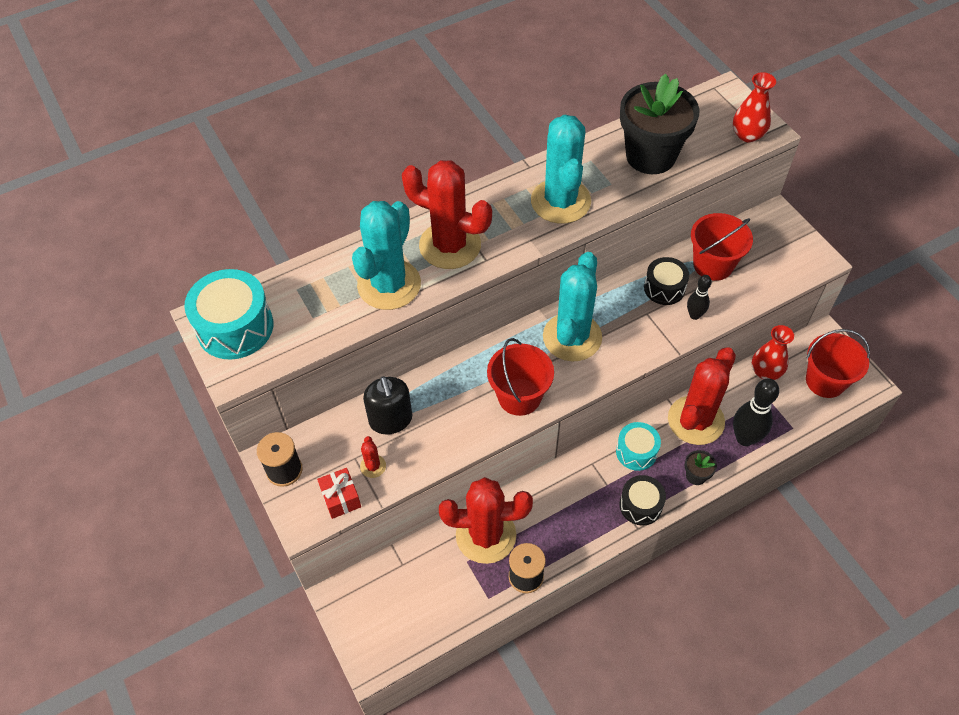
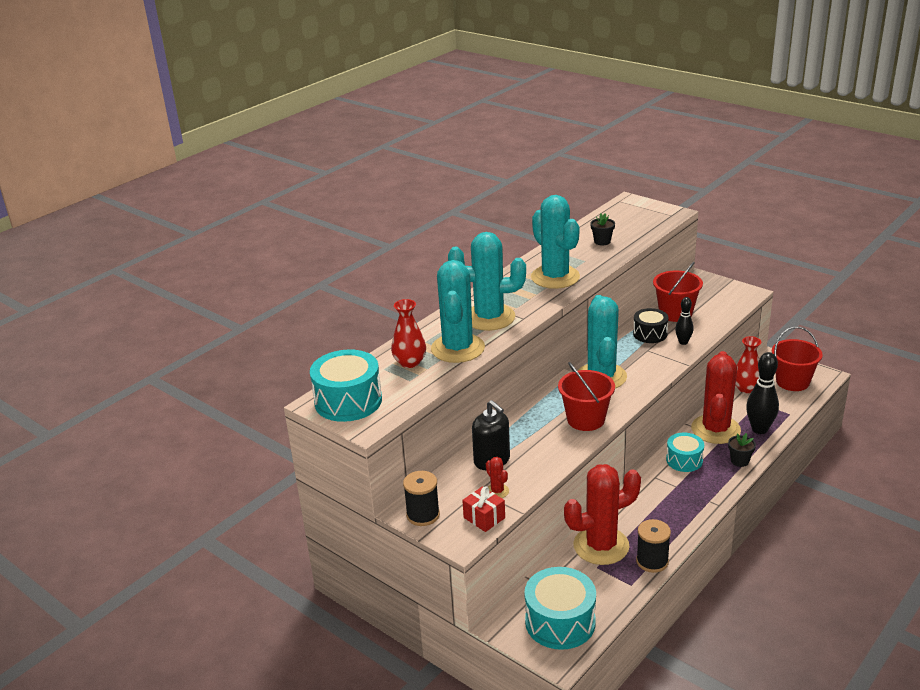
camera: 20 degrees left, 25 degrees down
(394, 616) = (560, 622): none -> turquoise drum
(450, 245) = (489, 317): red cactus -> turquoise cactus
(640, 505) = (711, 490): black drum -> none
(650, 156) = (602, 241): black flower pot -> black flower pot, size x0.41
(747, 135) = (661, 217): red vase -> red vase (410, 362)

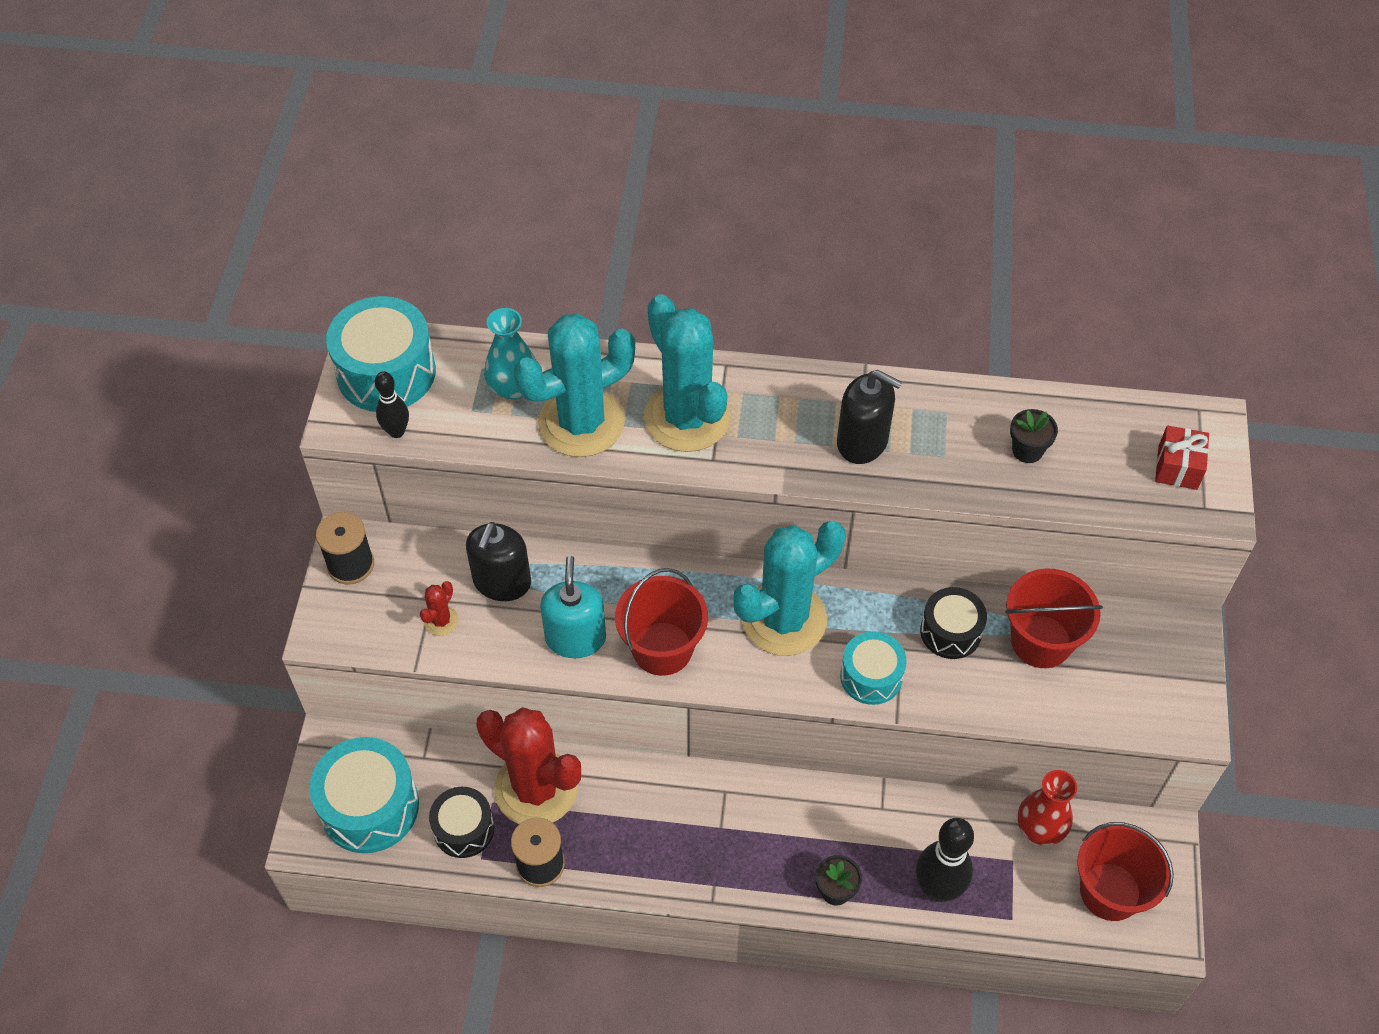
camera: 55 degrees right, 25 degrees up
(410, 362) = (513, 387): red vase -> turquoise vase
(484, 518) = (381, 633): red gift -> red gift (1177, 467)
(553, 446) = (575, 638): none -> turquoise soap dispenser
(555, 277) = (862, 441): turquoise cactus -> black soap dispenser
(606, 585) = (464, 829): none -> black drum
(683, 342) = (958, 688): black bowling pin -> black bowling pin (396, 431)
(684, 460) = (788, 813): turquoise drum -> turquoise drum (871, 676)
(715, 429) = (895, 826): red cactus -> none

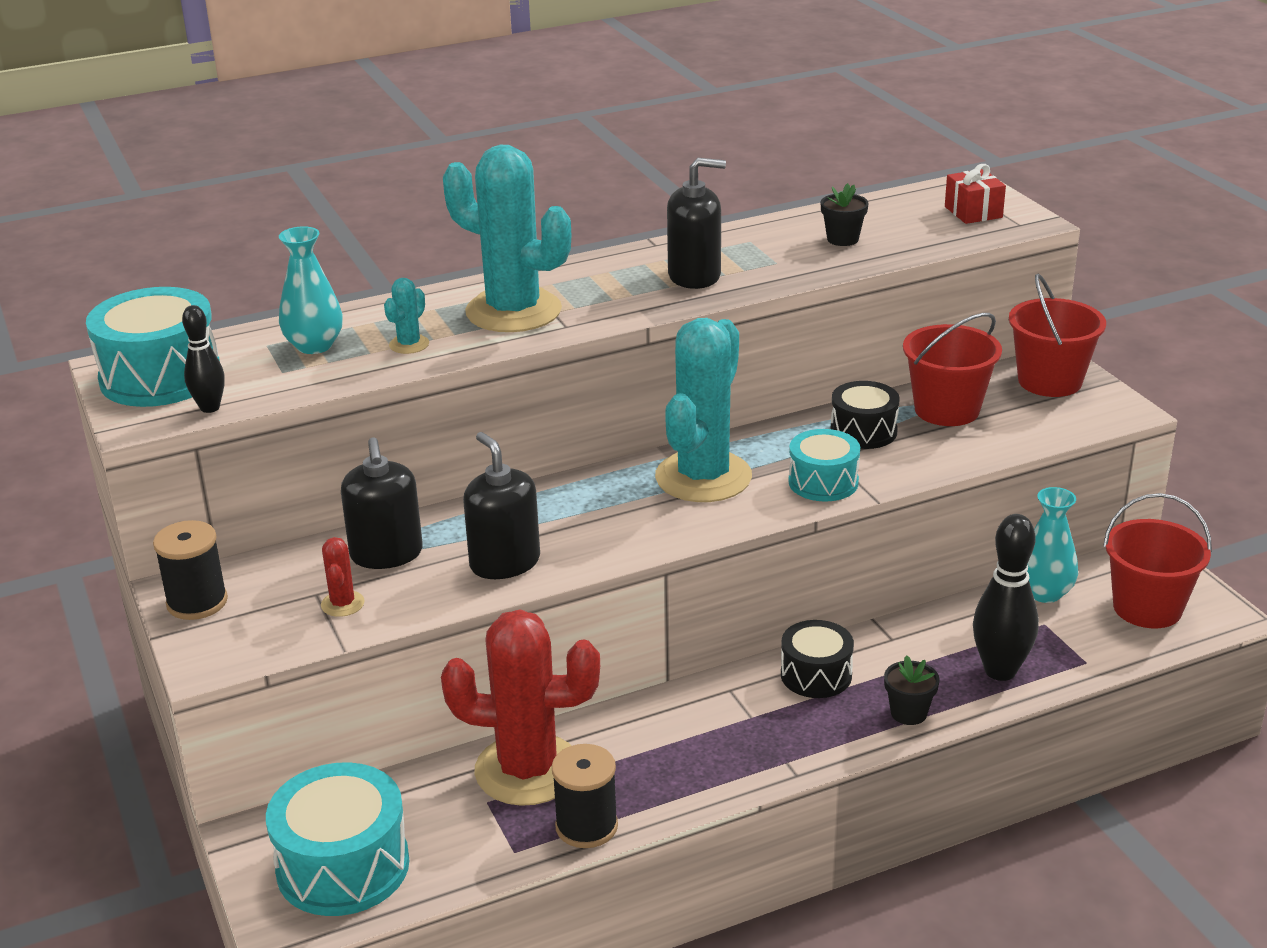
camera: 30 degrees left, 25 degrees down
(464, 829) = (473, 836): black drum -> black drum (816, 675)
(575, 638) = (505, 563): turquoise soap dispenser -> black soap dispenser
(581, 423) = (409, 344): turquoise cactus -> turquoise cactus, size x0.41
(662, 648) = (603, 537): red bucket -> red bucket (1050, 381)
(1040, 828) = (1044, 593): red vase -> turquoise vase

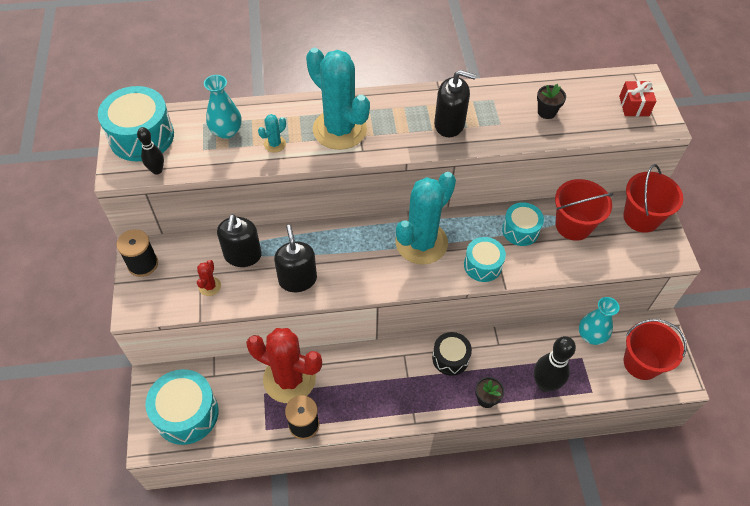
camera: 15 degrees right, 25 degrees up
(863, 431) = (520, 230): black drum -> turquoise drum

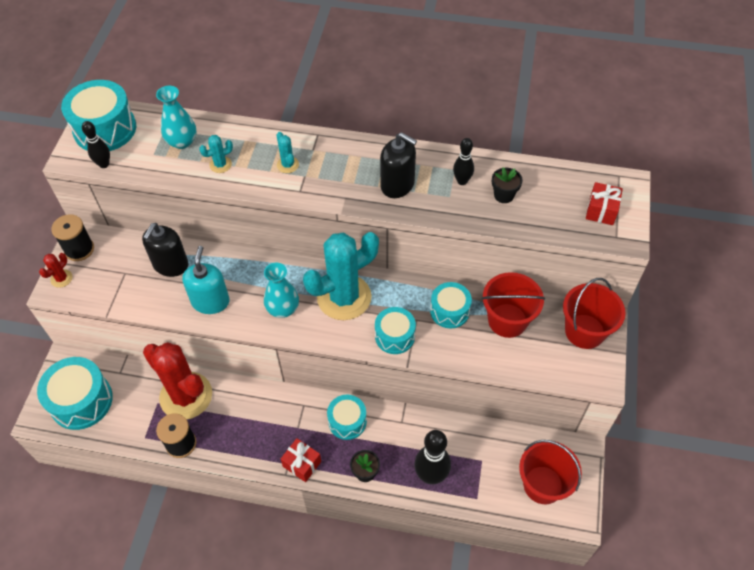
camera: 20 degrees right, 0 degrees up
(210, 286) = (128, 286): red cactus -> red cactus (61, 278)
(297, 279) = (210, 301): black soap dispenser -> turquoise soap dispenser
(339, 129) = (288, 165): turquoise cactus -> turquoise cactus, size x0.41
(426, 408) = (302, 464): none -> red gift
(450, 358) = (347, 421): black drum -> turquoise drum
(504, 108) = (462, 181): none -> black bowling pin
(591, 335) = (502, 441): turquoise vase -> turquoise vase (283, 309)

